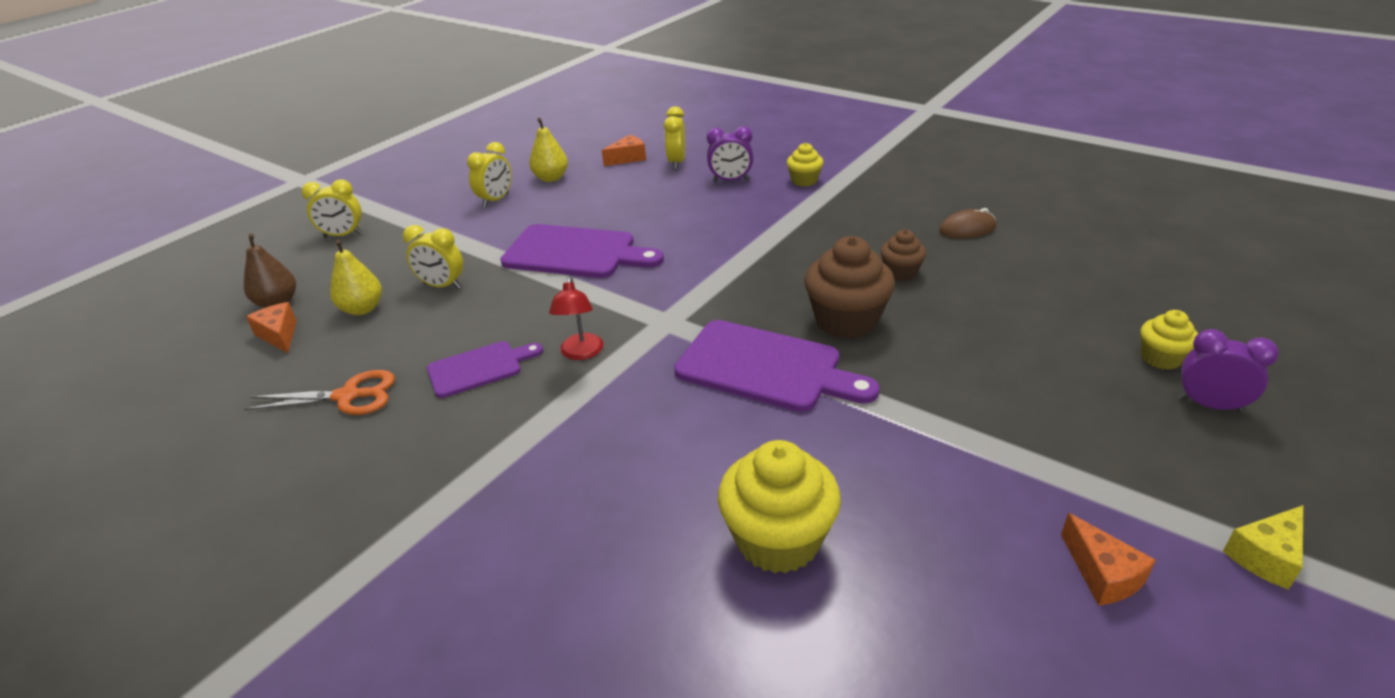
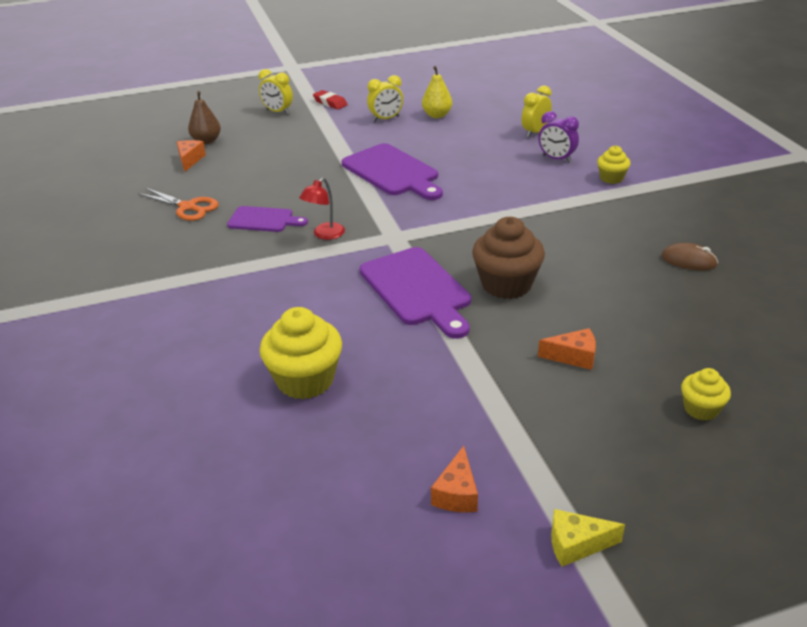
camera: 35 degrees right, 0 degrees up
(362, 309) = (242, 161): yellow pear -> none
(403, 204) = (330, 103): none -> red eraser
(442, 286) = (296, 164): yellow clock -> none
(628, 158) = (505, 118): orange cheese -> orange cheese (573, 357)
(900, 272) = (589, 270): brown cupcake -> none
(1210, 405) = (687, 453): purple clock -> none

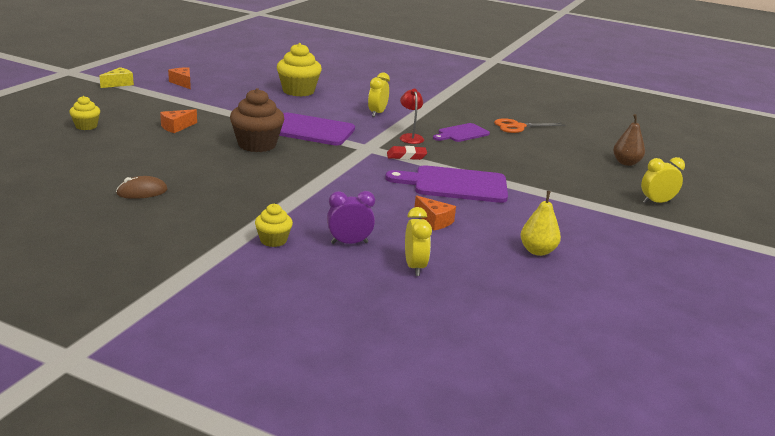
camera: 130 degrees right, 10 degrees down
(190, 160) = (596, 149): orange cheese -> orange cheese (434, 221)
(330, 103) = (648, 227): red eraser -> red eraser (406, 156)
(386, 119) = (566, 229): yellow clock -> yellow clock (377, 113)

